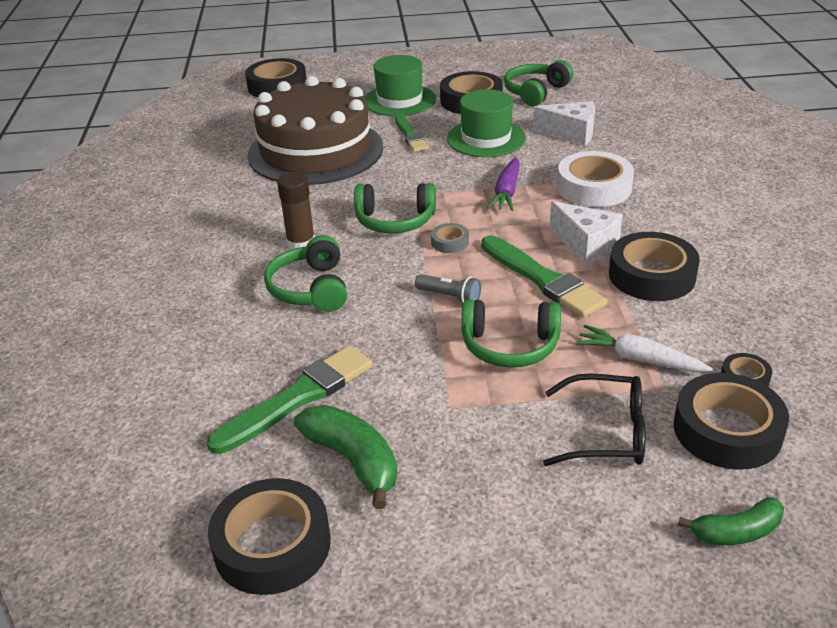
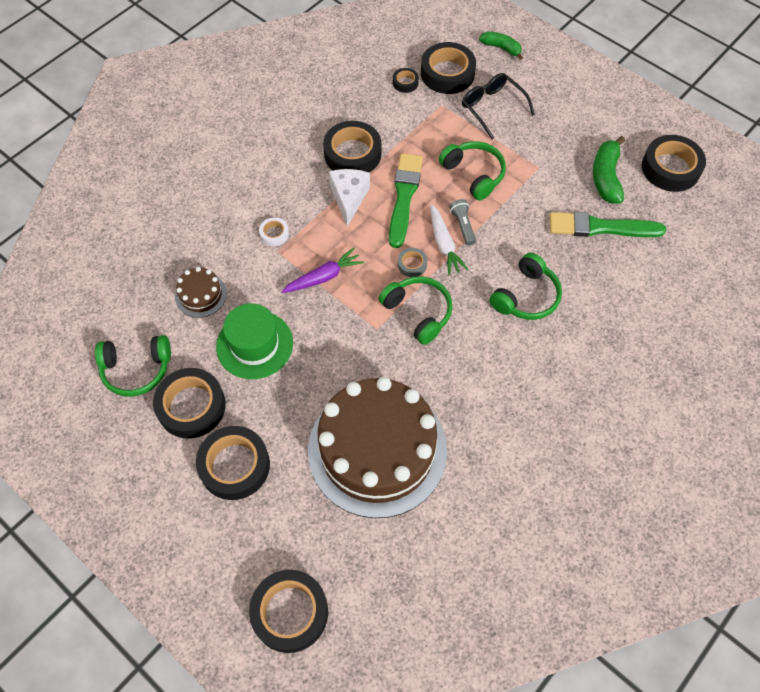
camera: 135 degrees left, 25 degrees up
(301, 243) = (493, 343): brown glue stick -> none
(399, 100) = (234, 466): green hat -> black tape
(410, 136) = (294, 401): green brush -> none
(571, 134) = (201, 295): white cheese -> brown cake
(594, 187) = (274, 234): white tape -> white tape, size x0.48
(639, 359) = (430, 123): white carrot -> white carrot (444, 244)

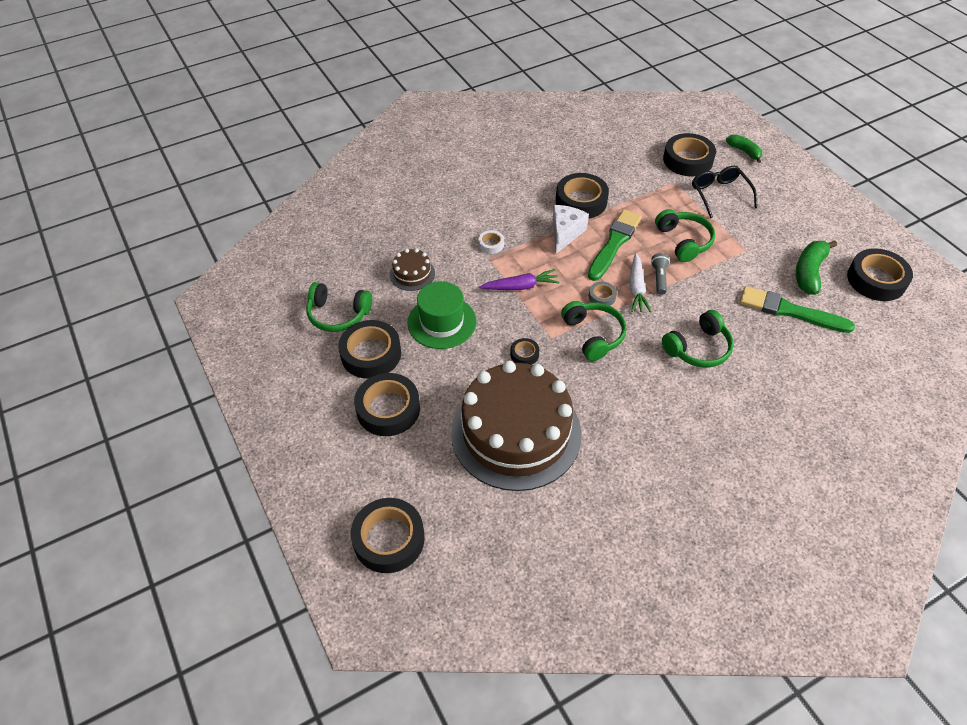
camera: 20 degrees right, 10 degrees down
(405, 83) = (647, 159): black tape -> black tape (524, 354)

